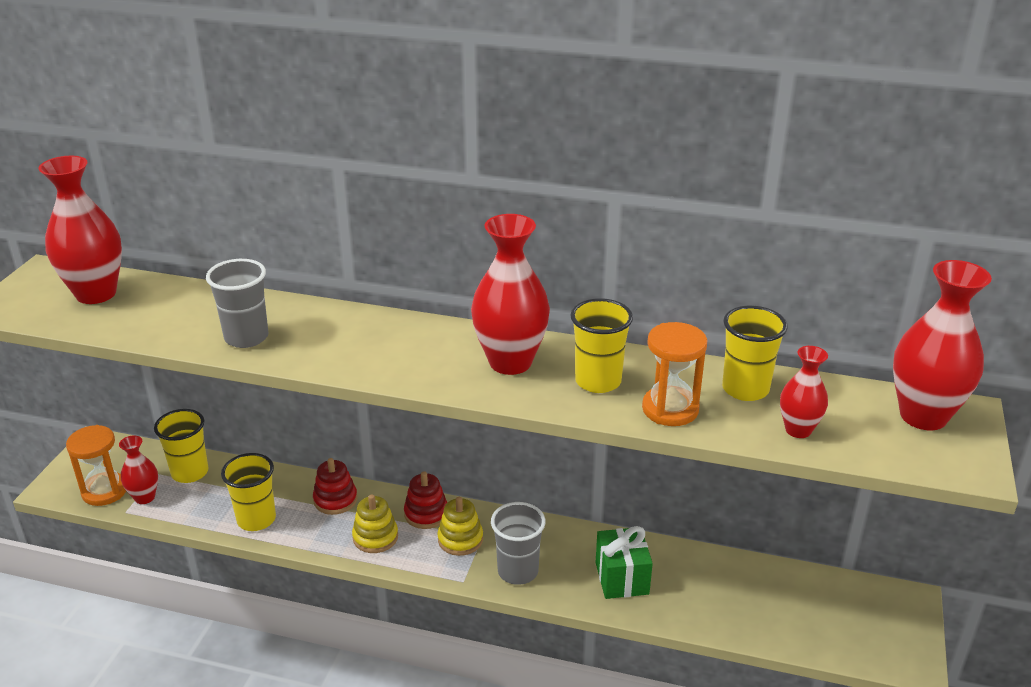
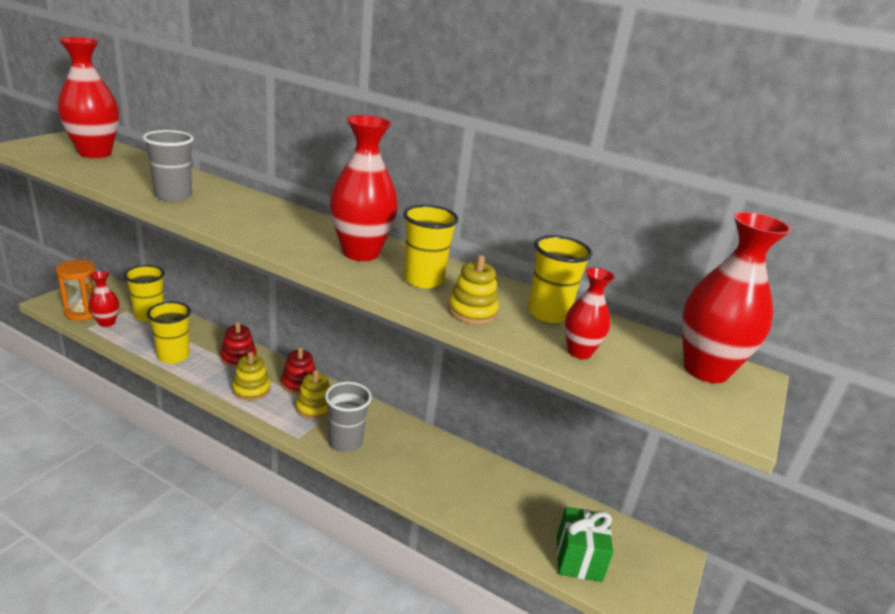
camera: 10 degrees right, 5 degrees down
(622, 578) = (427, 470): green gift -> green gift (578, 558)
(670, 409) = (472, 311): orange hourglass -> yellow stacking toy

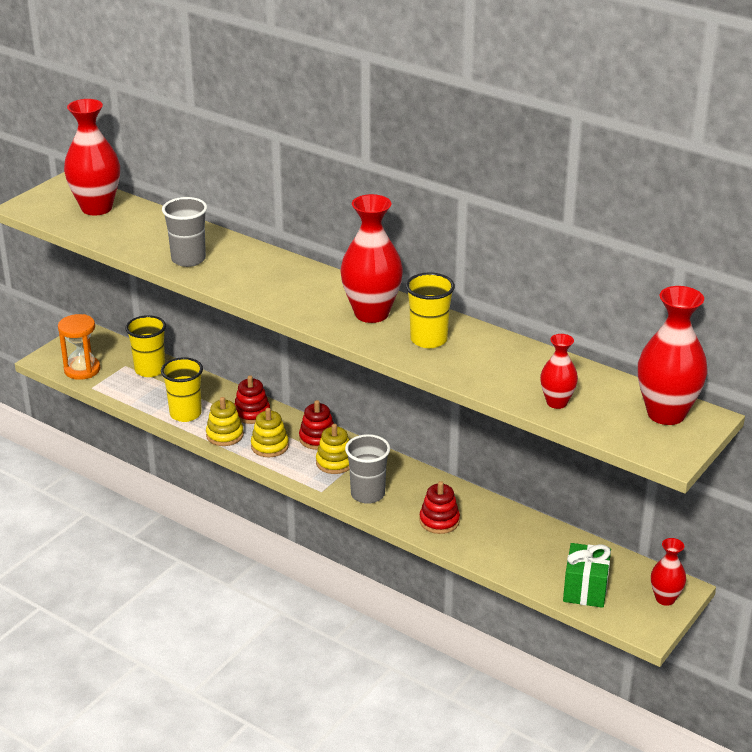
camera: 10 degrees right, 5 degrees up
(107, 323) = (109, 380): red vase -> red vase (665, 598)
(418, 473) = (439, 521): none -> red stacking toy
(472, 311) = (469, 369): yellow stacking toy -> yellow stacking toy (225, 435)
(548, 313) = (539, 367): yellow cup -> none

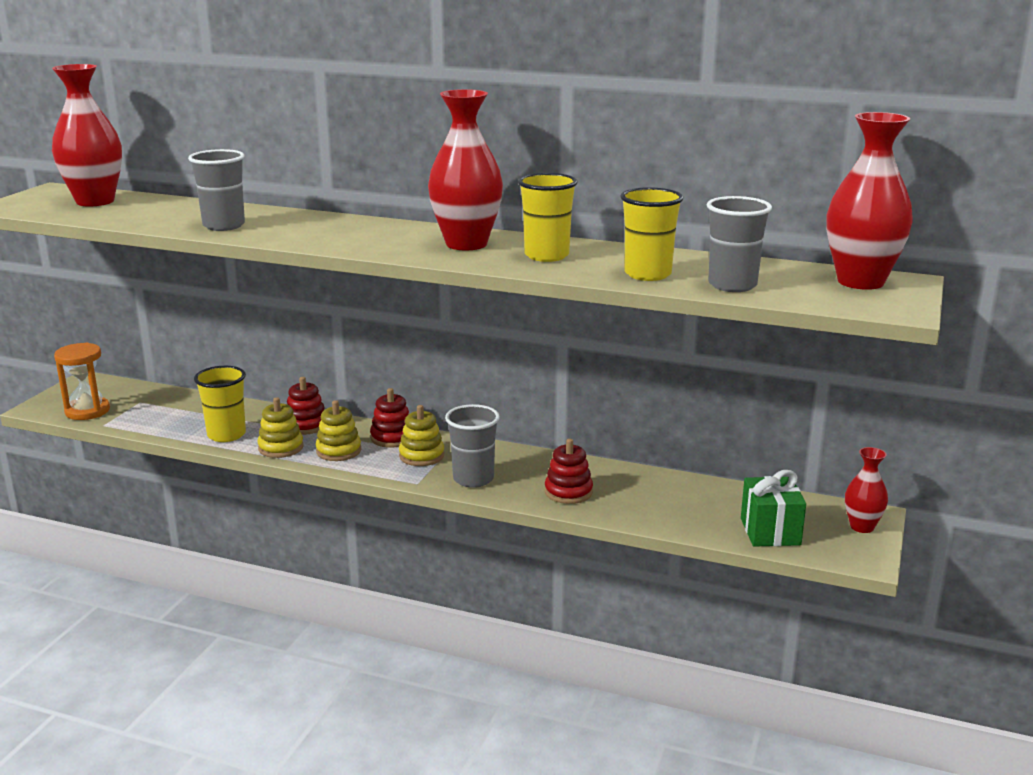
camera: 15 degrees left, 10 degrees down
(150, 370) = (171, 402): yellow cup -> yellow cup (648, 274)
(557, 402) = (732, 285): red vase -> grey cup

